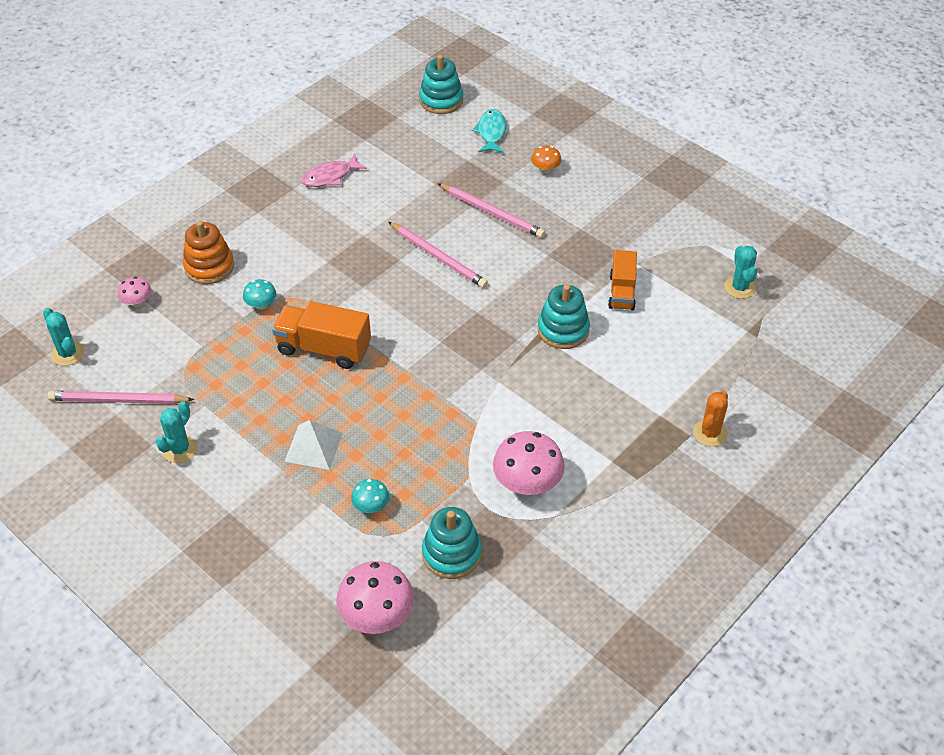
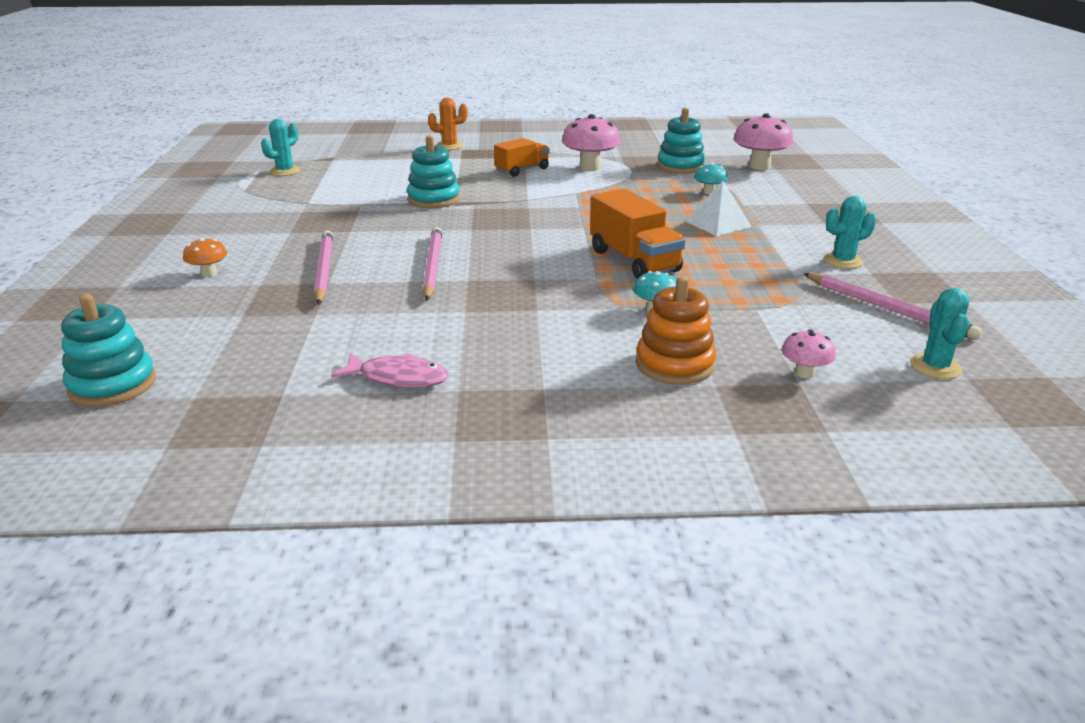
camera: 135 degrees left, 20 degrees down
(491, 132) = (163, 324): turquoise fish -> none
(622, 292) = (354, 197): orange truck -> orange truck (522, 170)

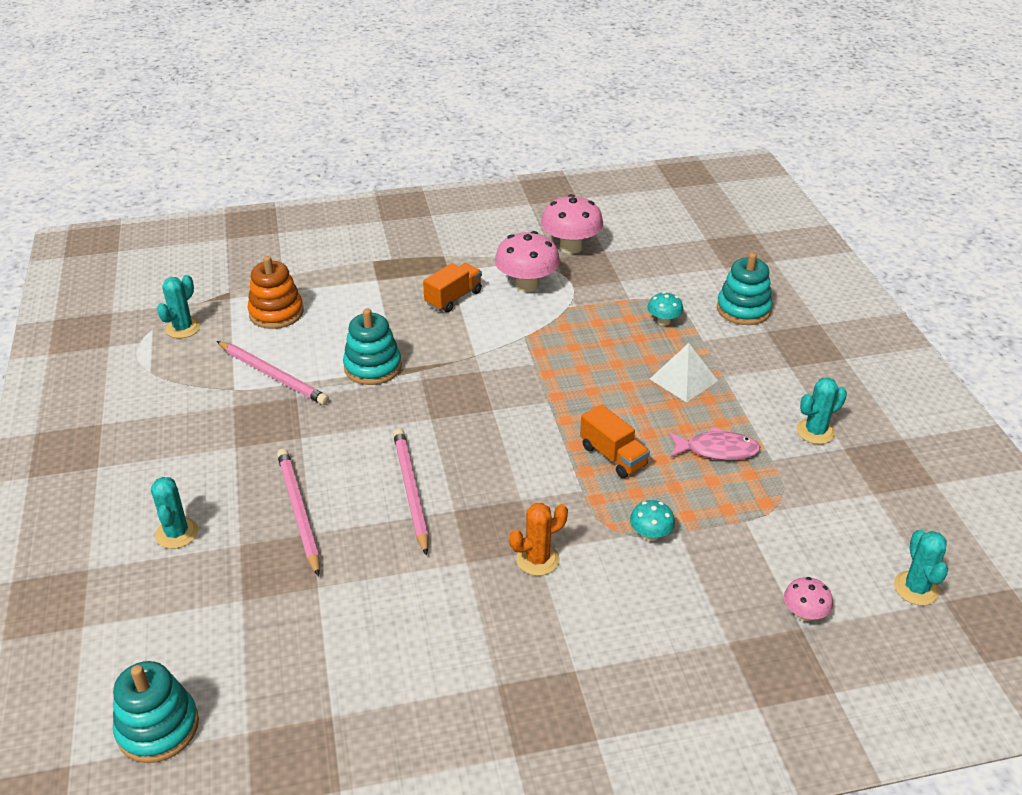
camera: 10 degrees left, 10 degrees up
(209, 273) = (177, 533): orange mushroom -> turquoise cactus
(398, 378) = (435, 675): pink fish -> pink fish (717, 450)
(449, 146) = (357, 256): orange cactus -> orange cactus (537, 559)
(634, 261) = (613, 456): orange truck -> orange truck, size x0.66
(674, 364) = (686, 618): orange stacking toy -> orange stacking toy (276, 313)
(680, 166) = (624, 273): turquoise stacking toy -> turquoise stacking toy (743, 309)
(759, 166) = (707, 265): pink mushroom -> pink mushroom (571, 247)
(888, 309) = (866, 505): pink pencil -> pink pencil (273, 375)

